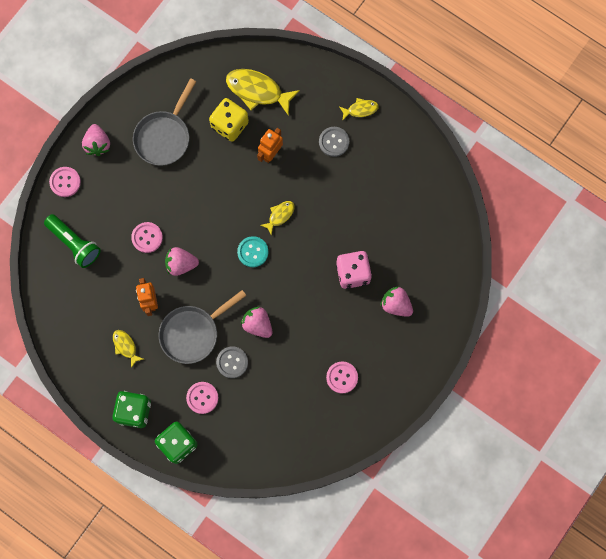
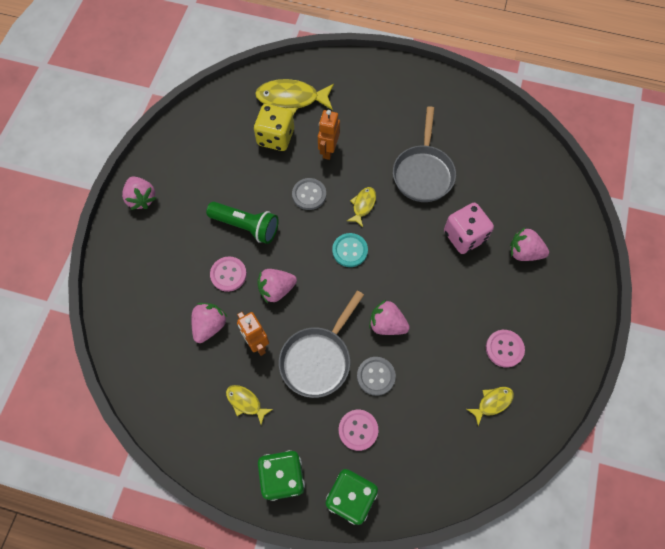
camera: 20 degrees left, 10 degrees down
(65, 182) = (117, 247): pink button -> none
(74, 243) = (148, 308): green flashlight -> green flashlight (246, 226)
(118, 275) = (209, 326): none -> pink strawberry
(164, 137) = (211, 169): grey pan -> grey pan (423, 173)
(334, 142) = (387, 120): grey button -> grey button (309, 194)
(360, 109) = (400, 84): yellow fish -> yellow fish (492, 402)

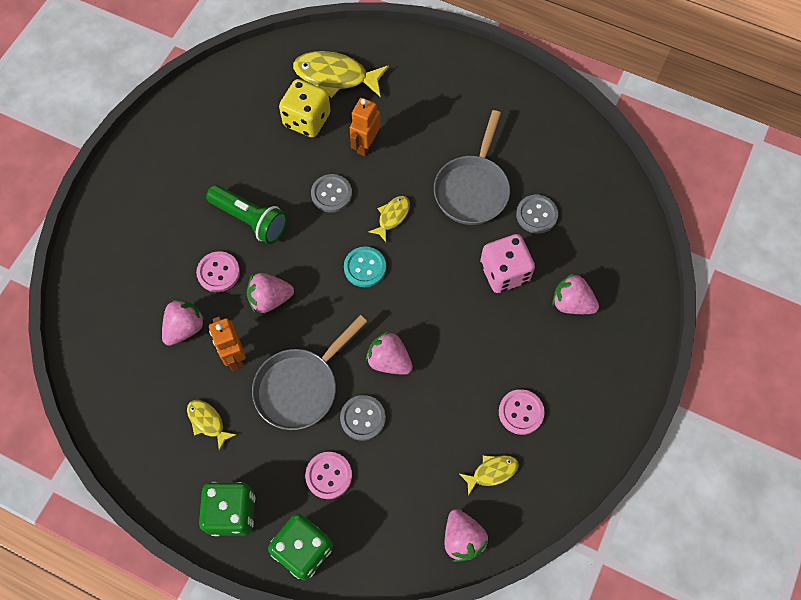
camera: 10 degrees right, 0 degrees up
(141, 198) = (137, 168): pink strawberry -> pink strawberry (462, 539)
(479, 185) = (536, 215): none -> grey button

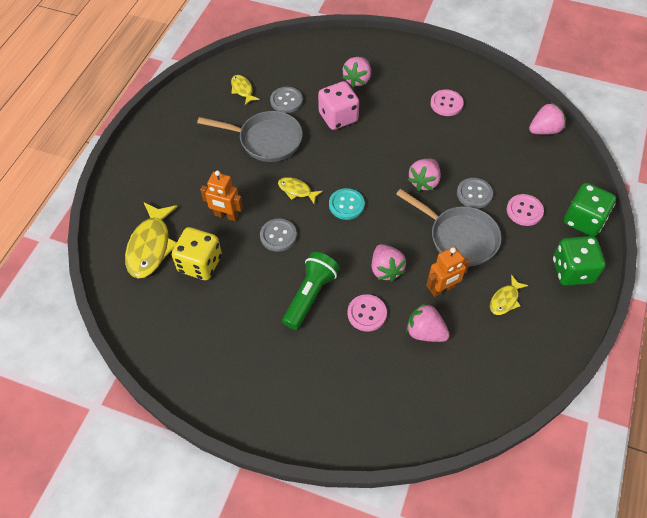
camera: 95 degrees left, 10 degrees down
(492, 472) = (493, 117): yellow fish -> yellow fish (242, 90)

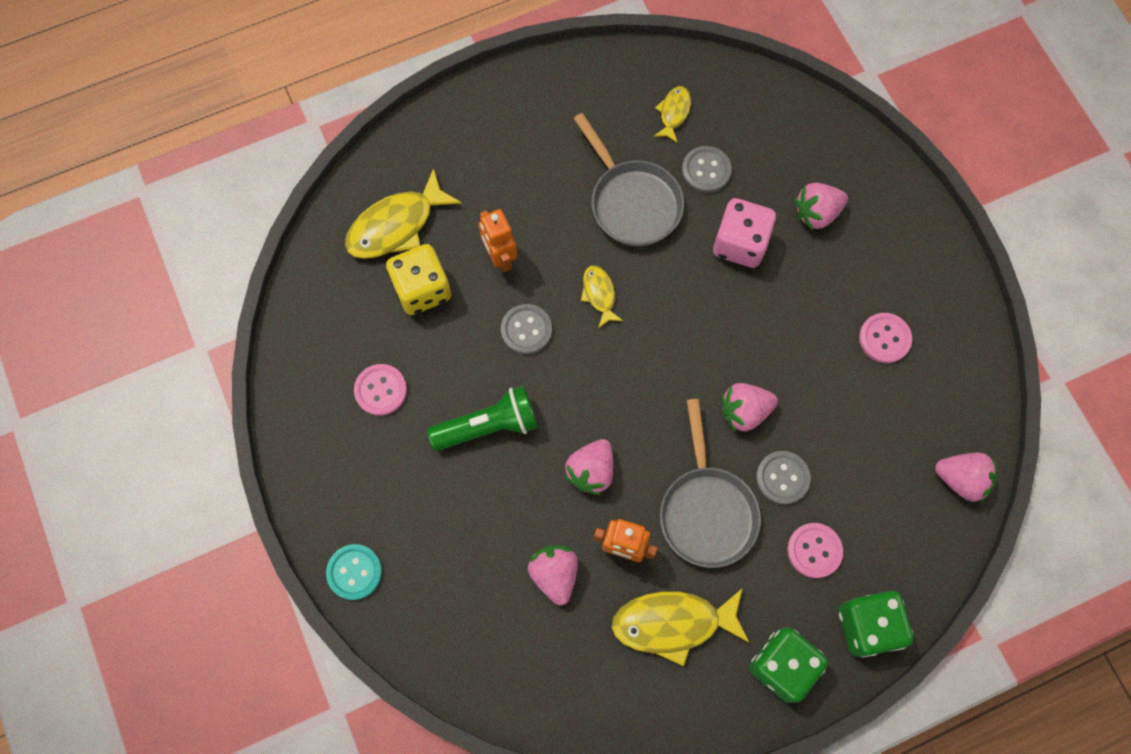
camera: 45 degrees right, 15 degrees up
(346, 205) = (631, 360): turquoise button -> turquoise button (354, 572)
(367, 313) = (521, 499): pink button -> pink button (380, 390)
(505, 300) = (673, 623): yellow fish -> yellow fish, size x1.89

